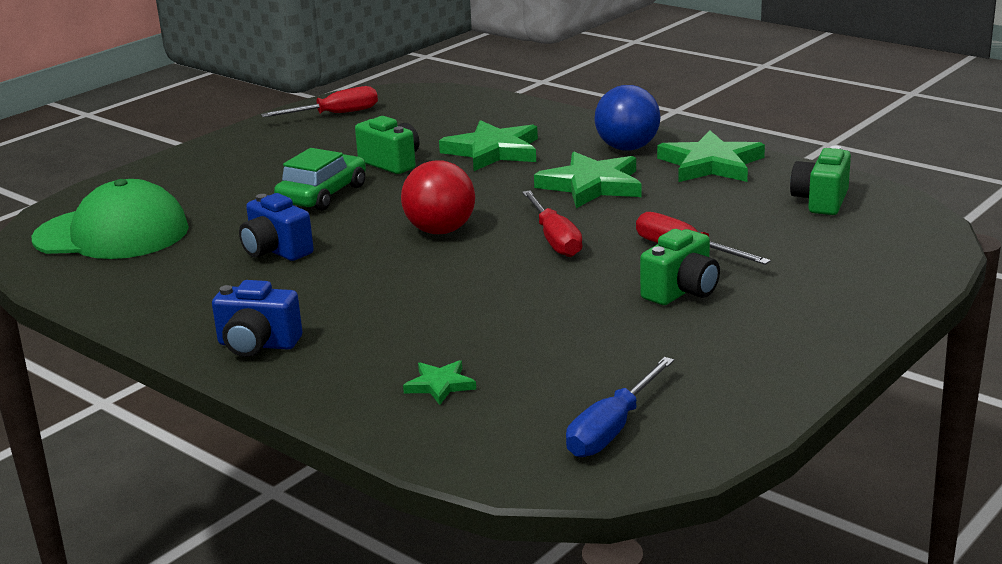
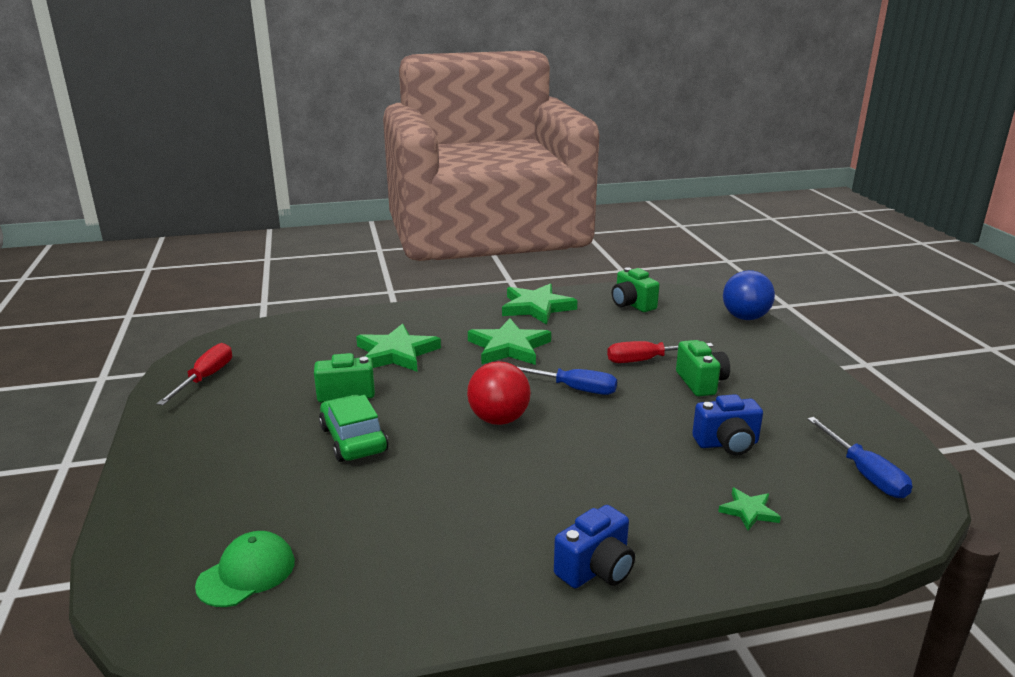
camera: 55 degrees left, 0 degrees up
(112, 234) = (246, 573): green cap -> green cap, size x0.56
(276, 251) = (428, 498): blue camera -> blue camera (727, 444)
(555, 239) = (573, 389): red screwdriver -> blue screwdriver
(627, 148) = (471, 317): blue ball -> blue ball (745, 317)

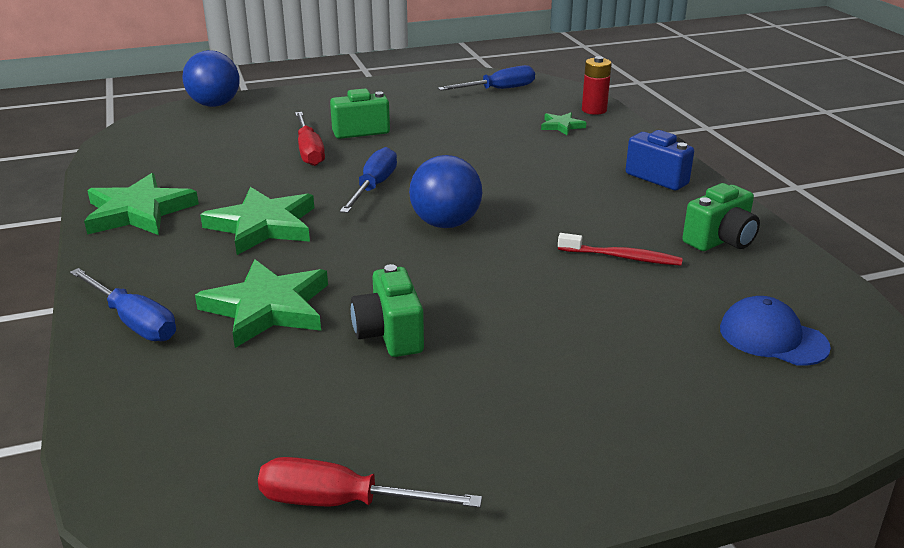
camera: 95 degrees left, 5 degrees up
(246, 573) = (772, 337): green cap -> blue cap
(353, 439) = (508, 310): green car -> none
(398, 318) = (134, 321): none -> blue screwdriver
(414, 508) = (622, 257): none -> red toothbrush
(499, 419) = (445, 224): red ball -> blue ball
(632, 304) = (156, 155): green camera -> green camera (720, 240)
(727, 444) = (469, 127): blue camera -> none
(819, 548) = (594, 110): none -> red battery

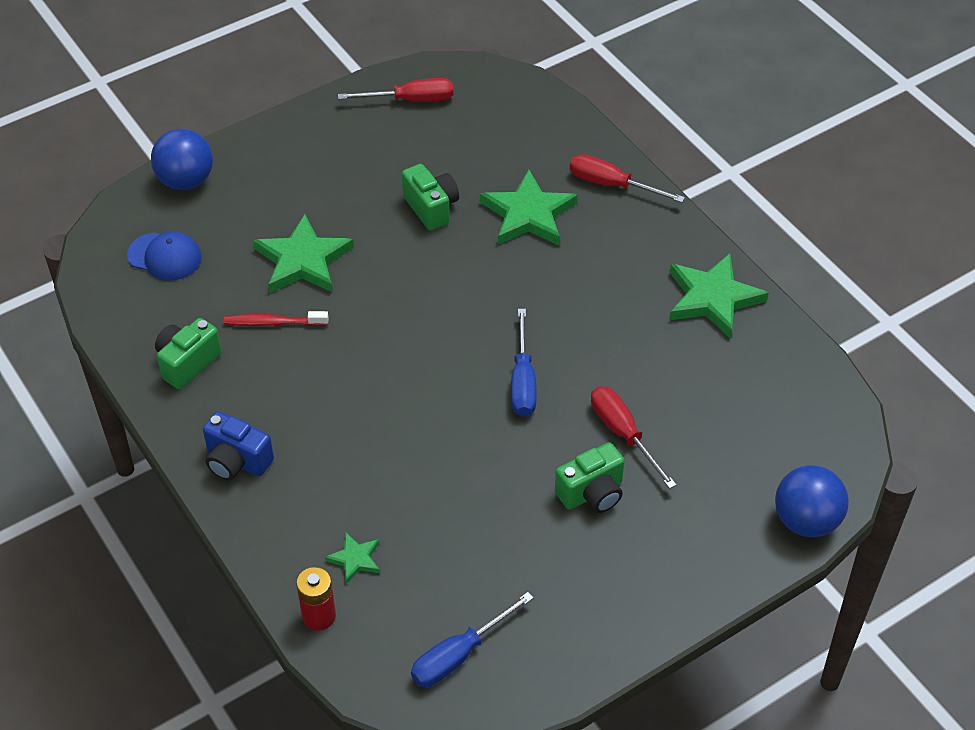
camera: 165 degrees right, 20 degrees up
(134, 321) = (611, 185): blue screwdriver -> red screwdriver
(263, 225) = (591, 302): green star -> green star (303, 260)
(445, 224) = (433, 337): blue ball -> blue ball (186, 181)

